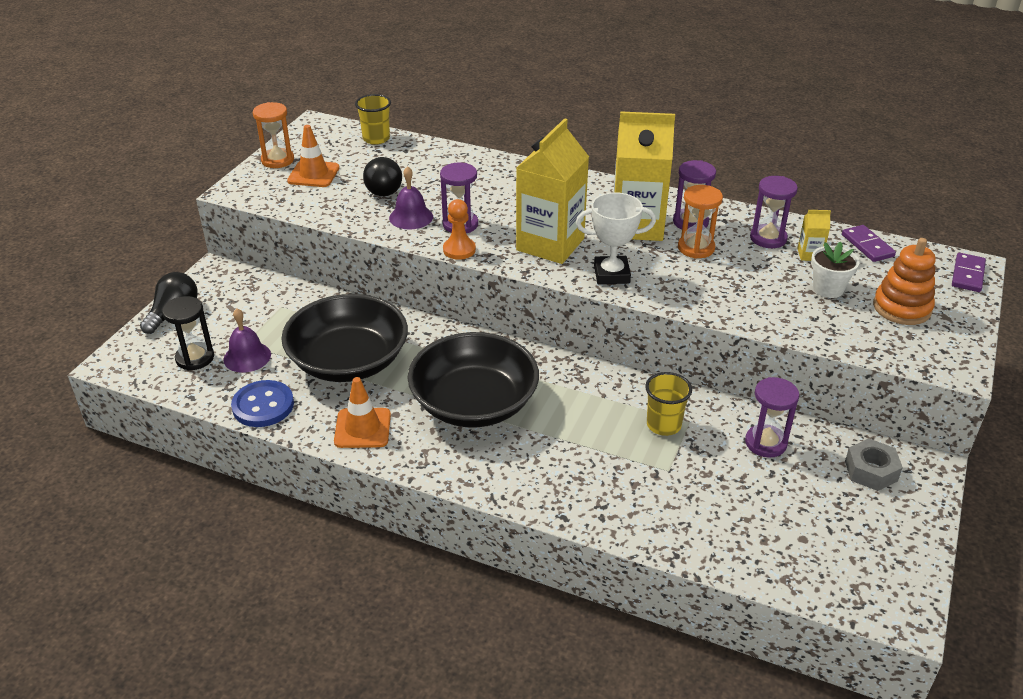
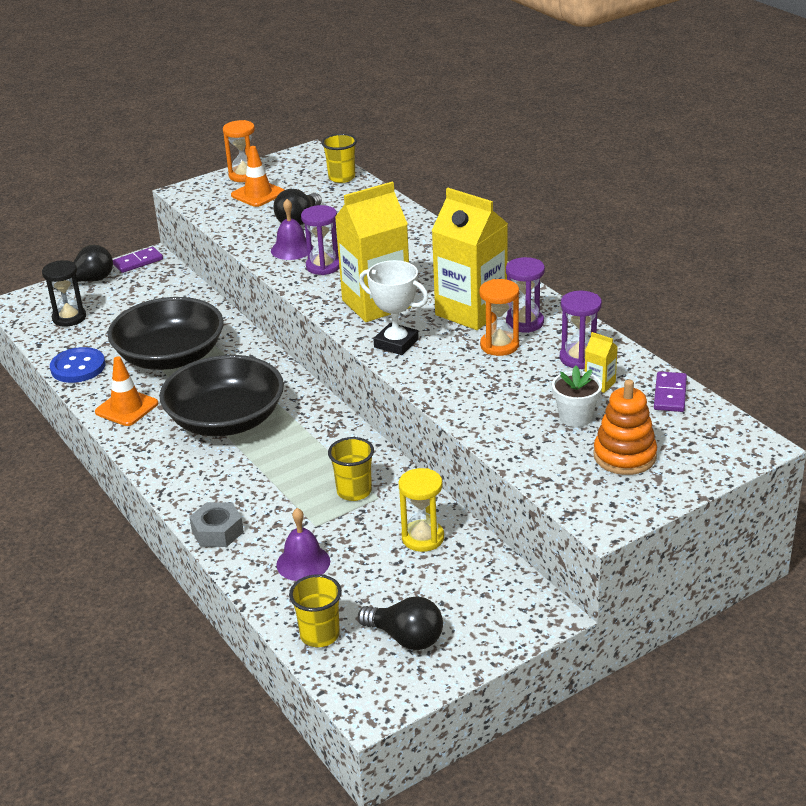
camera: 35 degrees right, 5 degrees down
(247, 357) = (104, 329): purple bell -> purple bell (303, 563)
(459, 250) = (297, 286): orange pawn -> none
(765, 443) = (423, 538): purple hourglass -> yellow hourglass
(790, 571) = (320, 635): none -> yellow cup
(857, 539) = (406, 638): none -> black light bulb
(871, 471) = (487, 595): grey nut -> grey nut (217, 531)
(967, 274) = (737, 451): purple domino -> purple domino (138, 262)

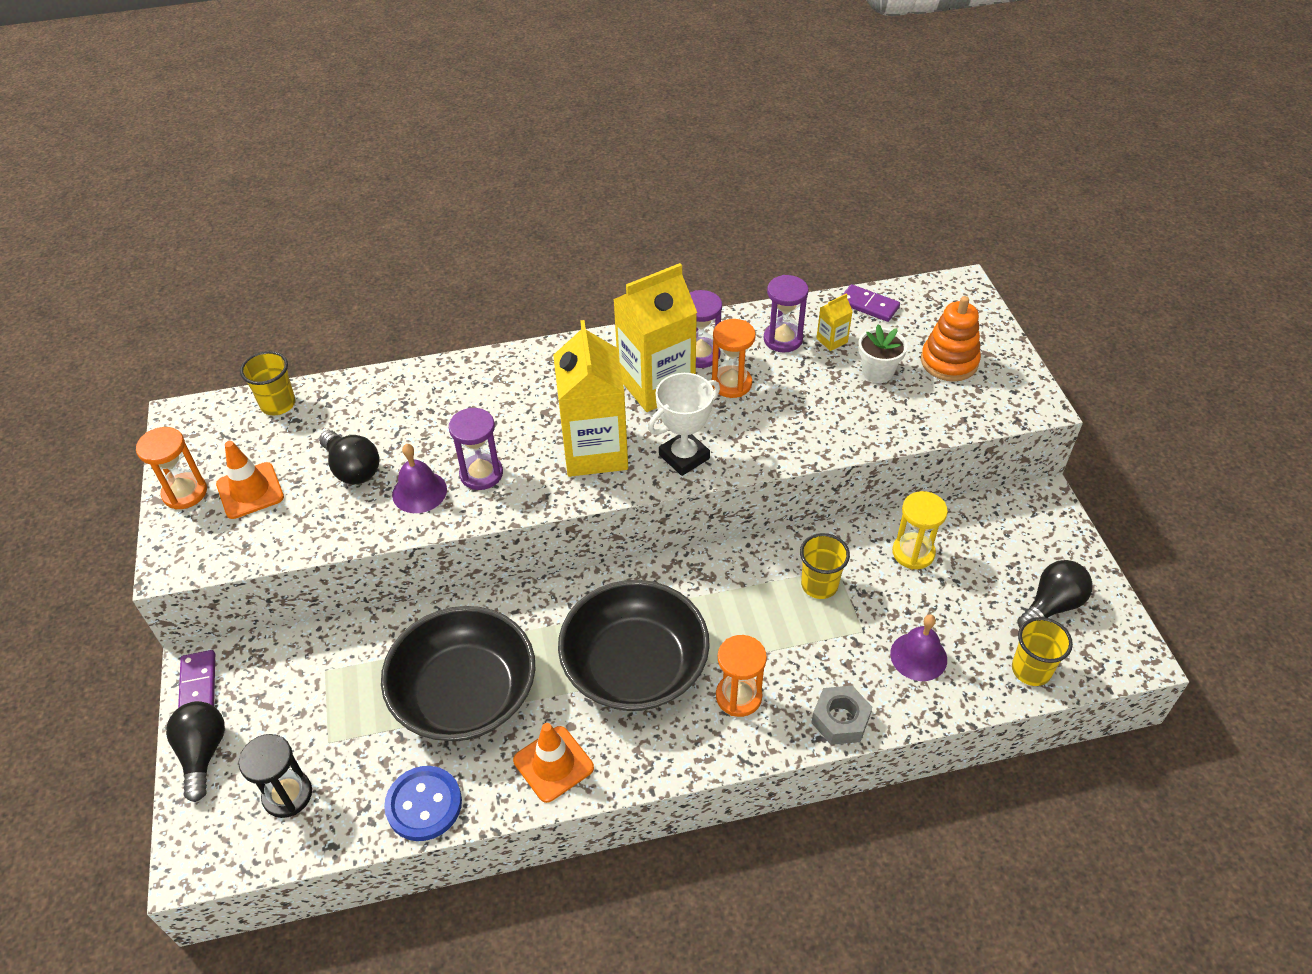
camera: 70 degrees left, 15 degrees up
(219, 475) = (738, 696): none -> orange hourglass

